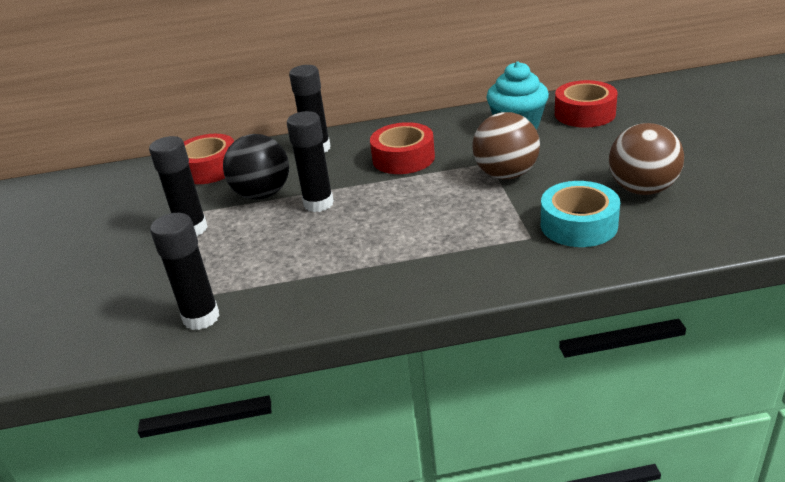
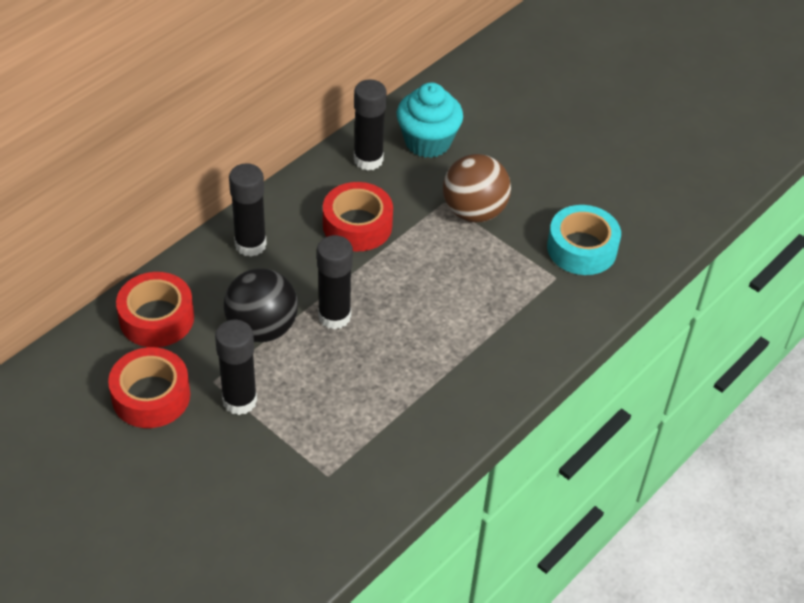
camera: 45 degrees left, 15 degrees up
(201, 317) = (369, 483): black glue stick -> black glue stick (368, 160)
(584, 113) = (476, 103): red tape -> red tape (151, 396)
(642, 189) = (598, 188): brown ball -> none

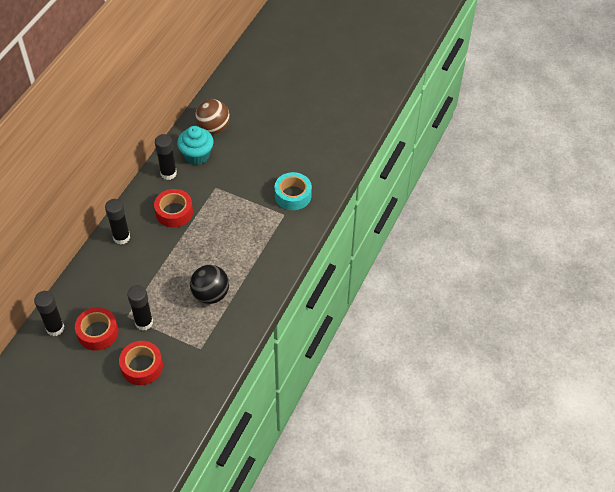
camera: 15 degrees left, 5 degrees up
(156, 318) = (86, 290): red tape -> red tape (142, 366)
(262, 328) = (142, 281): black ball -> black ball (210, 294)
(334, 316) = (178, 265): black glue stick -> black glue stick (55, 328)
(474, 211) = (232, 189): brown ball -> brown ball (213, 128)

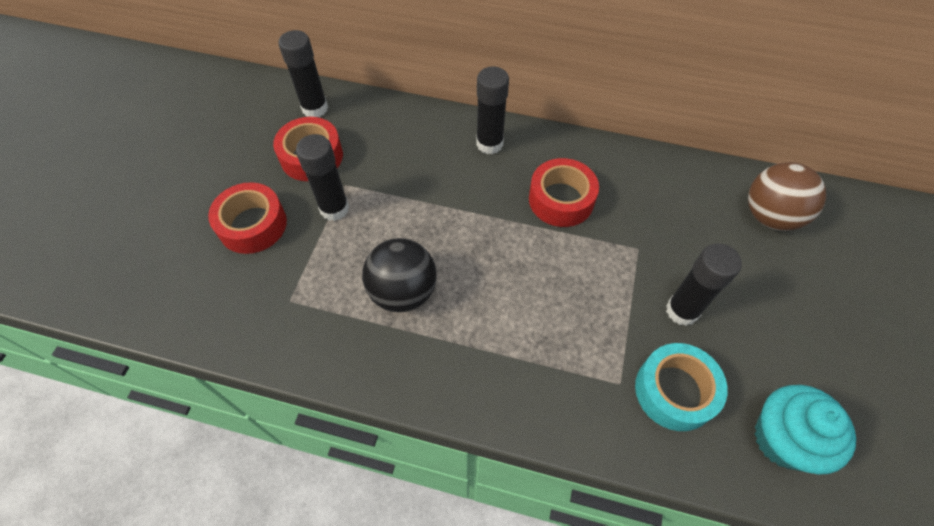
camera: 80 degrees right, 5 degrees up
(168, 173) = (638, 174): black glue stick -> black glue stick (682, 310)
(197, 155) = (696, 204): turquoise cupcake -> turquoise cupcake (783, 439)

